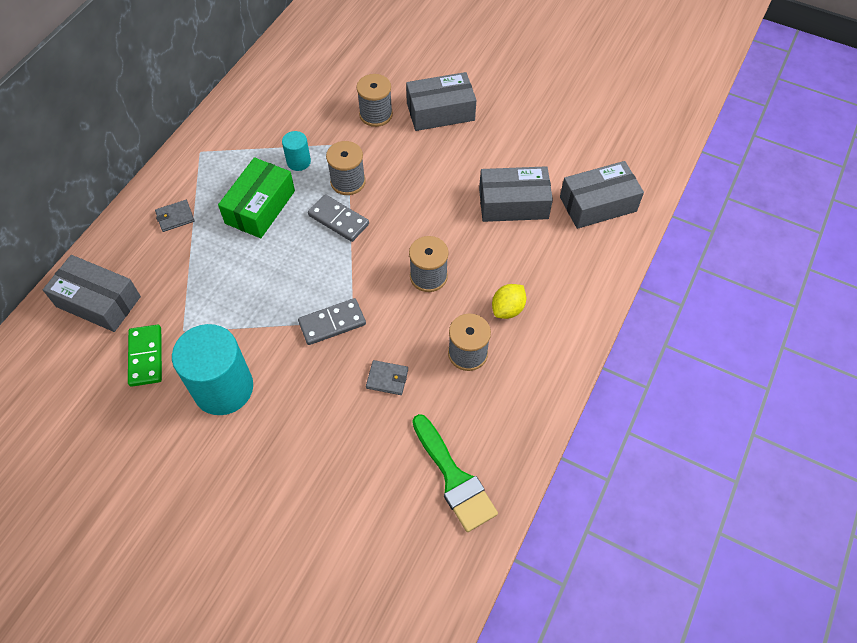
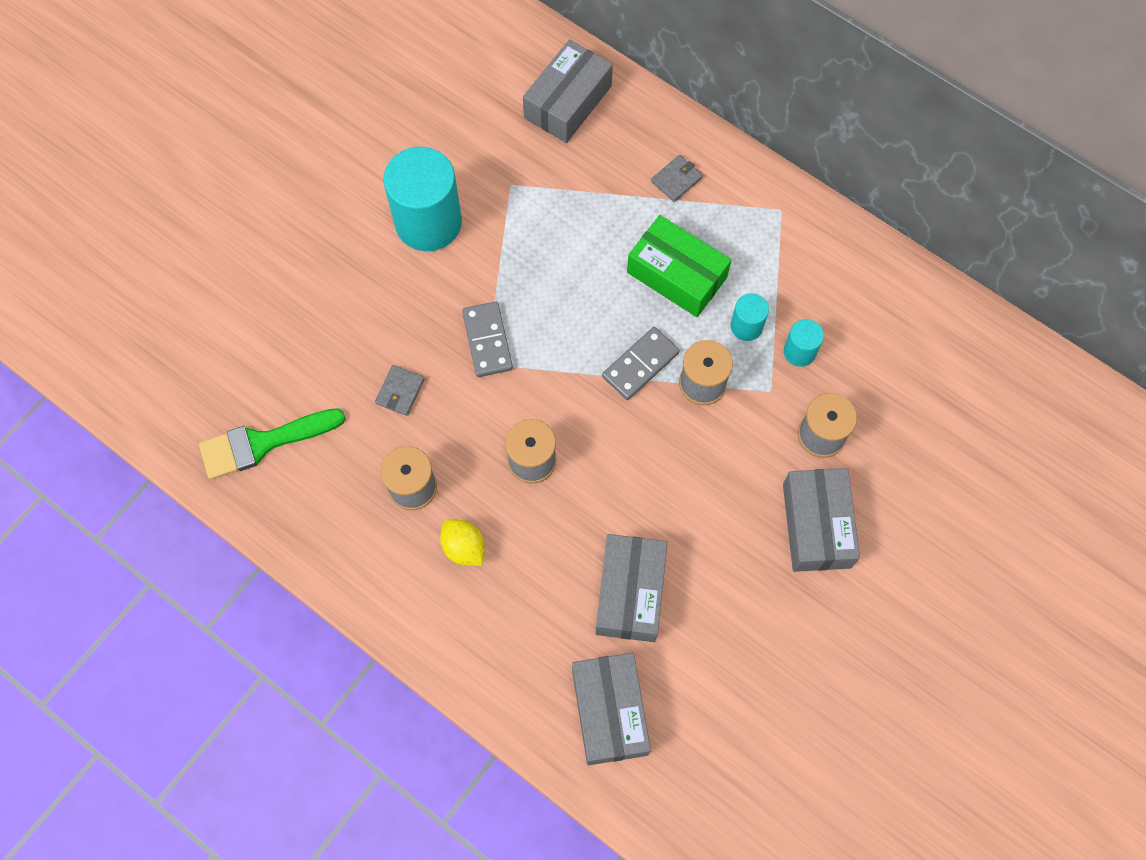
camera: 100 degrees right, 10 degrees up
(146, 356) = (485, 148): green domino -> none
(175, 217) = (676, 180): grey wallet -> grey wallet turned 60 degrees clockwise
(315, 131) = (799, 351): none -> turquoise cylinder

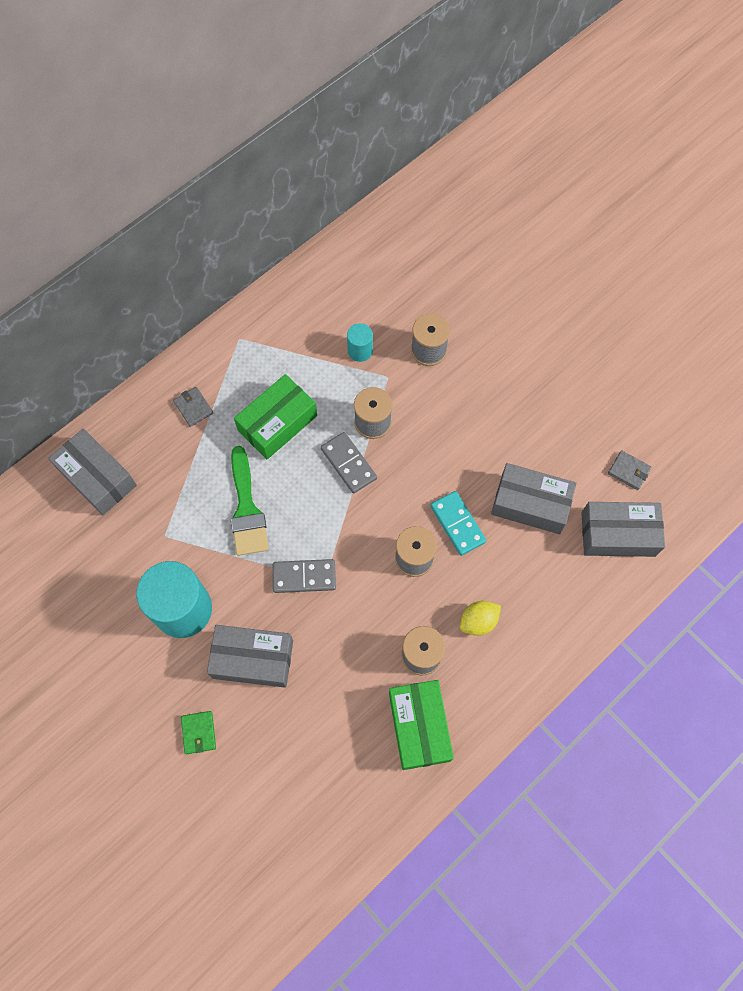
camera: 80 degrees left, 0 degrees up
(262, 443) = (361, 778): green brush -> green brush (246, 509)
(294, 267) = (199, 732): none -> green wallet
(327, 497) = (419, 727): none -> green box
(400, 391) = (335, 654): grey wallet -> grey wallet (628, 471)
(585, 505) = (457, 524): none -> turquoise domino
(746, 326) = (332, 382): turquoise cylinder -> none
(816, 525) = (496, 368): grey box -> grey box (253, 659)

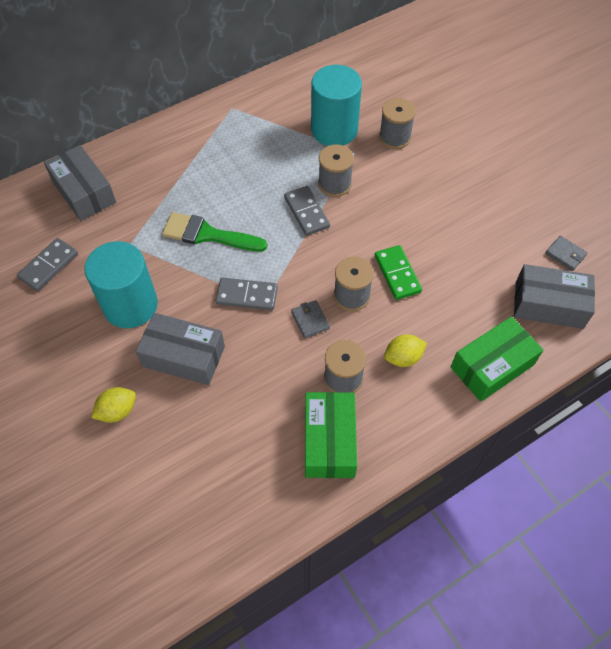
camera: 10 degrees right, 10 degrees down
(82, 577) = (49, 266): none -> grey domino
(193, 407) = (180, 152): grey wallet -> grey wallet (310, 320)
(199, 732) = (117, 411): green wallet -> yellow lemon
(246, 509) = (207, 234): green brush -> green brush turned 105 degrees clockwise
(277, 423) = (250, 173): green box -> green box (492, 366)
(360, 350) = (334, 130): turquoise cylinder -> turquoise cylinder, size x2.11
(457, 524) = (397, 274): turquoise domino -> green domino
(530, 504) = (468, 267): grey box -> none

